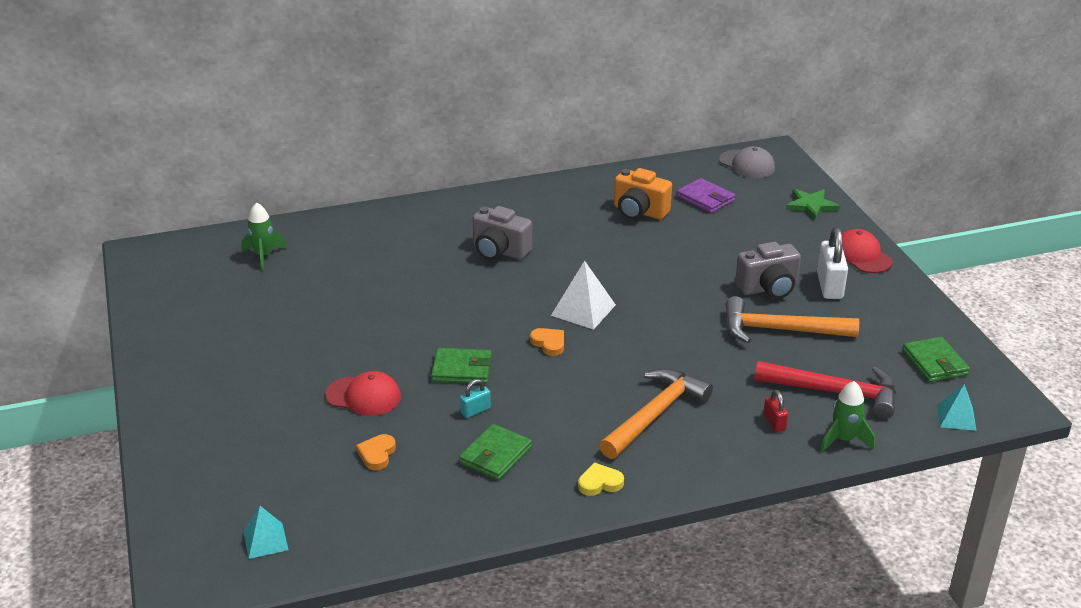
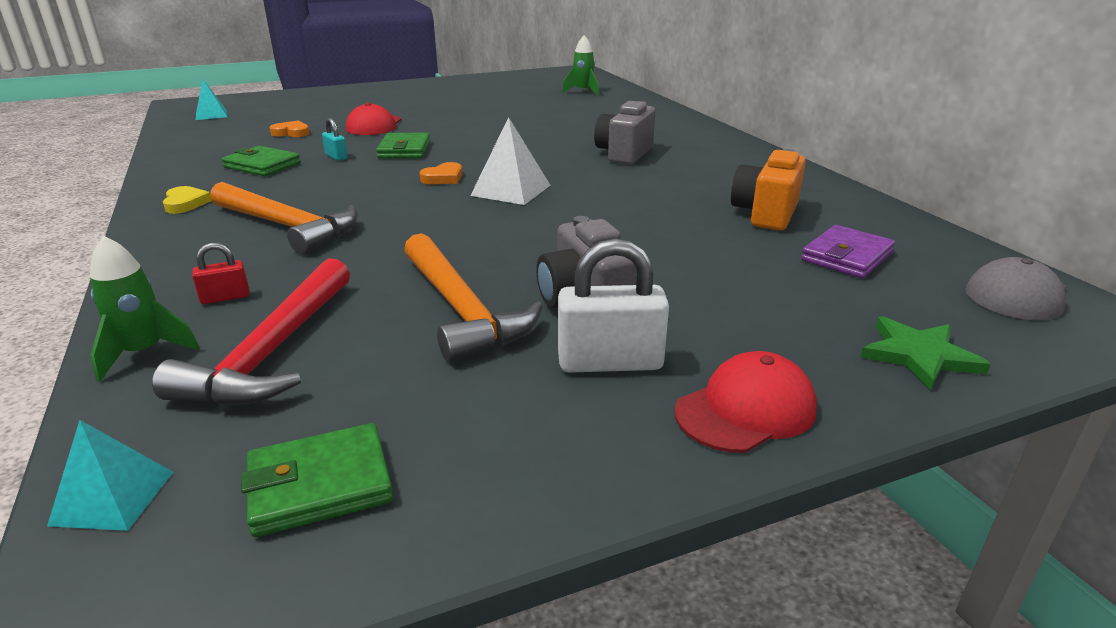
camera: 85 degrees right, 5 degrees down
(780, 330) = (461, 309): orange hammer -> orange hammer turned 150 degrees clockwise

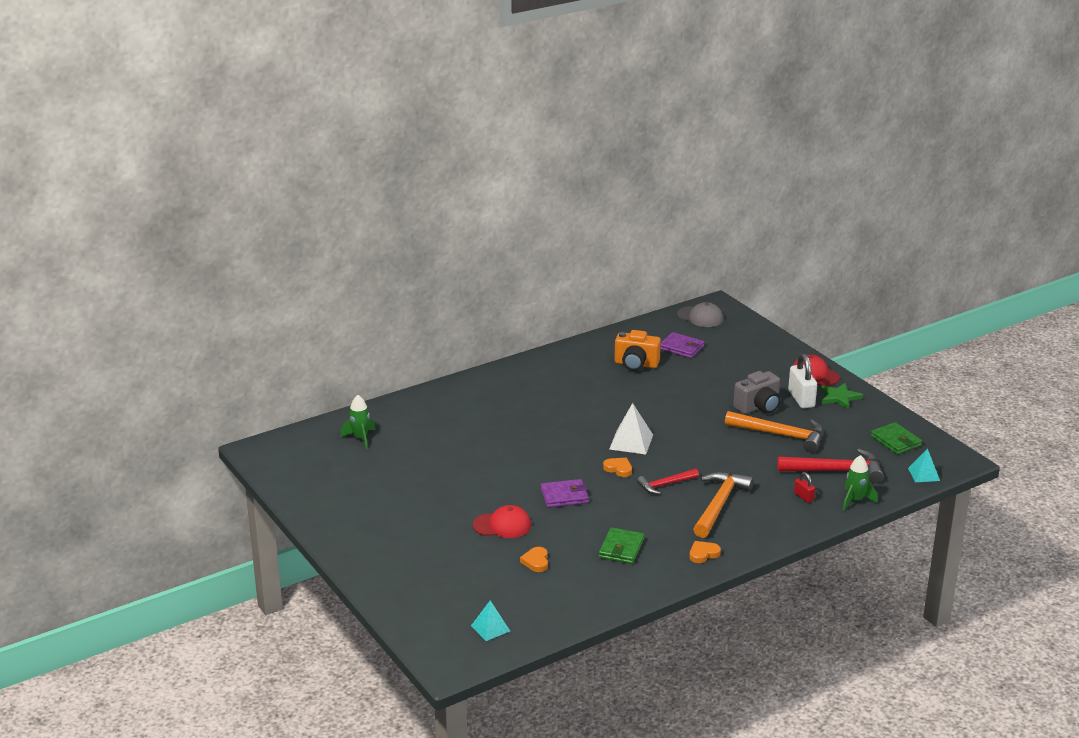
camera: 100 degrees left, 0 degrees up
(185, 203) = (703, 554): yellow heart -> orange heart
(336, 156) = (590, 522): turquoise padlock -> none
(377, 199) = (665, 485): none -> red hammer
(404, 150) = (564, 496): green wallet -> purple wallet
(461, 309) = (780, 435): orange hammer -> orange hammer turned 60 degrees clockwise
(624, 154) = (544, 409): grey camera -> none
(919, 355) = (762, 342): green star -> green star (839, 397)

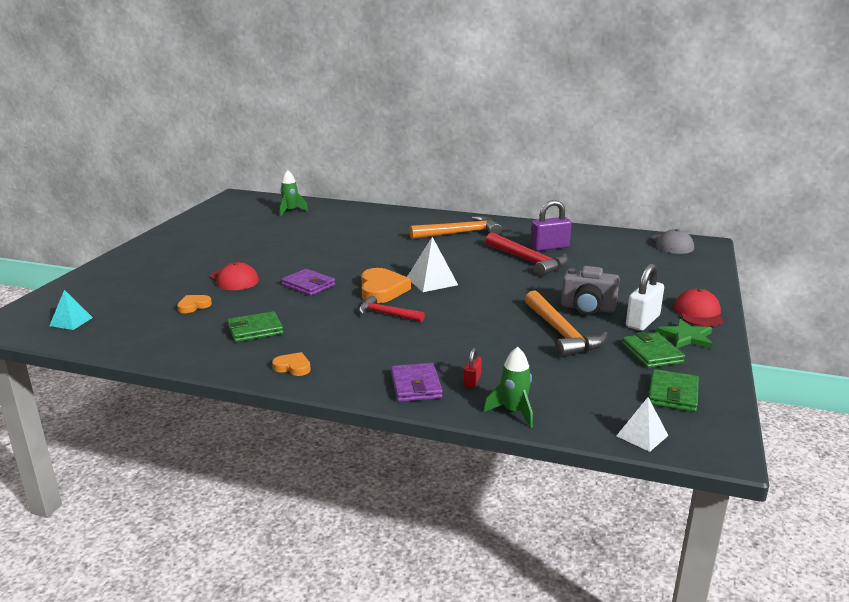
camera: 50 degrees right, 5 degrees down
(618, 469) = (382, 290): orange heart -> orange heart, size x1.85
(636, 364) = (549, 247): orange camera -> purple padlock
(681, 348) = (610, 253): purple wallet -> purple wallet (416, 386)
(719, 505) = (390, 346): orange hammer -> orange hammer (459, 233)
(835, 471) = (551, 381): red hammer -> red hammer (528, 260)
(844, 420) = (652, 353): none -> green wallet
(923, 474) = (642, 435): turquoise pyramid -> white pyramid

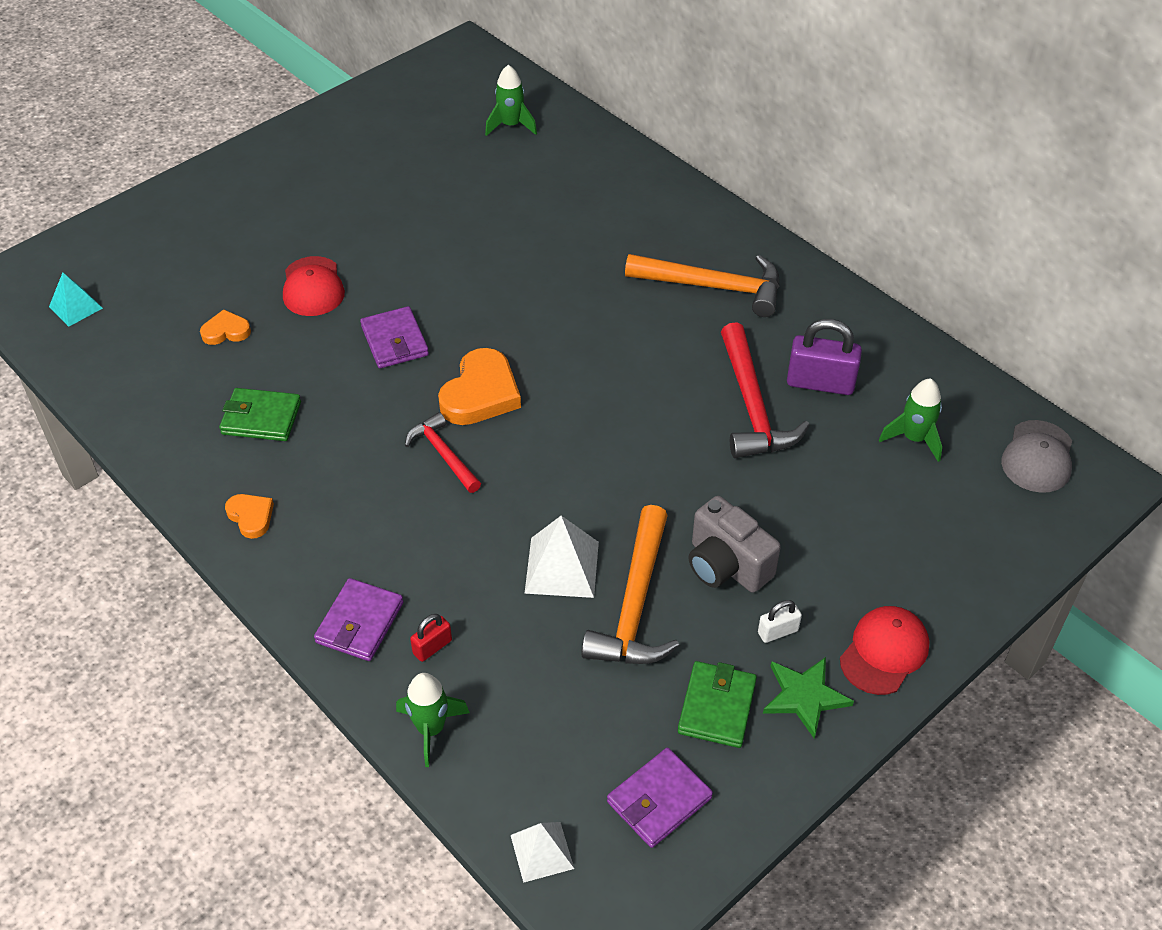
camera: 30 degrees right, 25 degrees up
(431, 281) = (564, 401): white pyramid -> white pyramid (561, 567)
(614, 252) = (914, 438): none -> green rocket
(642, 321) = (777, 631): white padlock -> white padlock, size x0.52
(672, 394) = (659, 800): green wallet -> purple wallet

